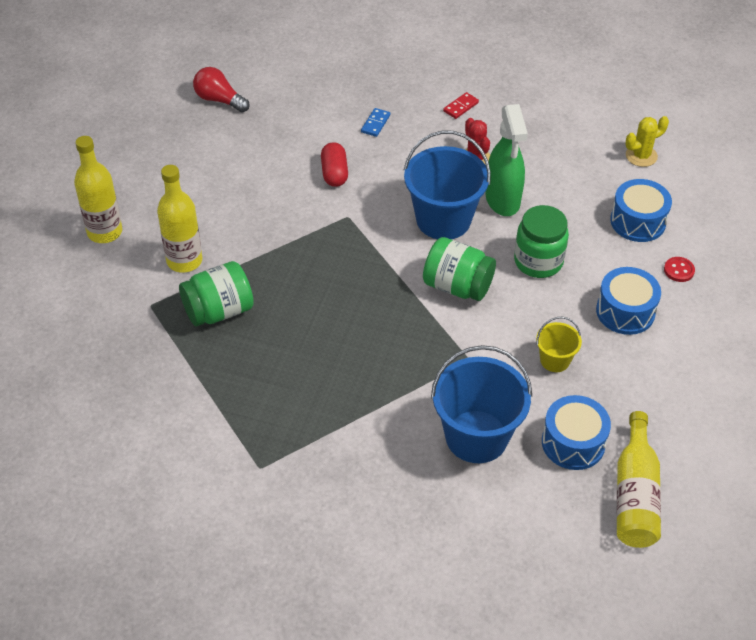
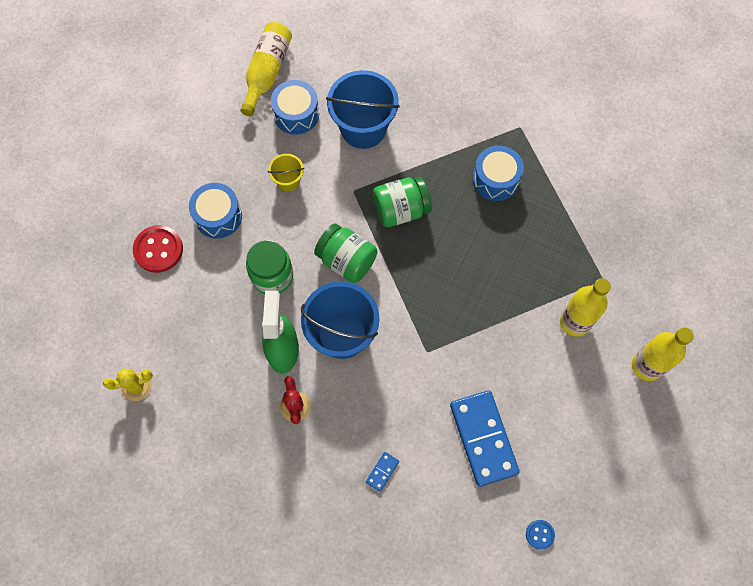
camera: 170 degrees left, 20 degrees up
(219, 100) = (539, 534): red light bulb -> blue button
(219, 311) = (546, 265): green jar -> green jar (401, 210)
(279, 157) = (483, 438): none -> blue domino
(334, 173) = (432, 408): red capsule -> none
(460, 107) = (291, 483): red domino -> none
(638, 221) = (171, 307): blue drum -> blue drum (495, 179)
(679, 270) = (158, 250): red button -> red button, size x1.91

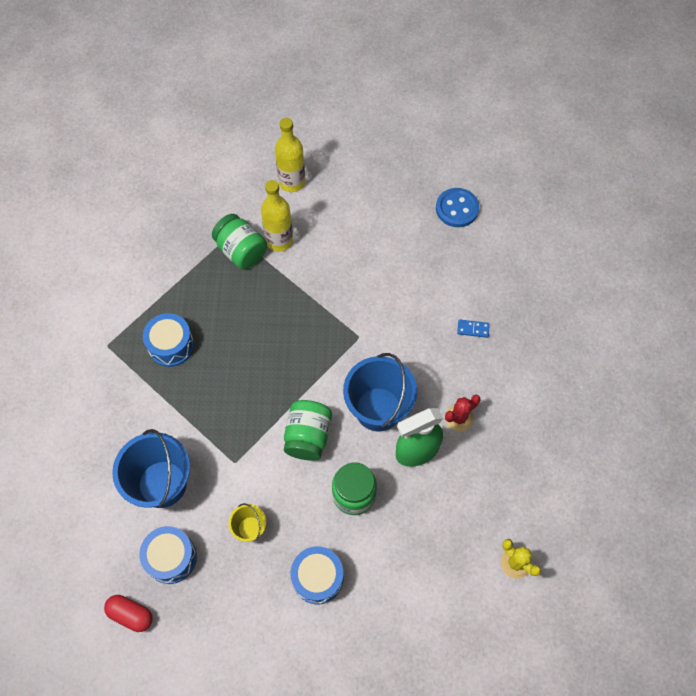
camera: 115 degrees left, 5 degrees down
(158, 250) = (379, 618): red button -> none
(267, 72) = (131, 614): yellow bottle -> red capsule
(401, 210) = (236, 412): green jar -> green jar (241, 251)
(483, 438) = (408, 270): blue domino -> none
(539, 534) = (457, 209): blue button -> blue button, size x1.91

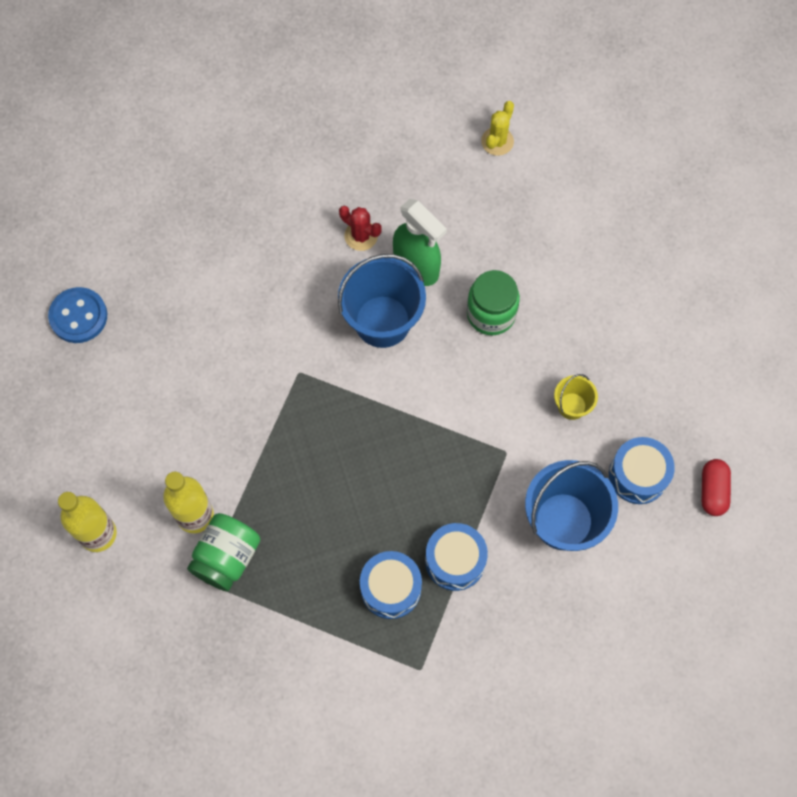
camera: 110 degrees left, 5 degrees up
(308, 436) = (444, 384): green jar -> none
(317, 578) = (593, 319): blue drum -> blue drum (455, 560)
(473, 329) = (244, 251): blue domino -> none

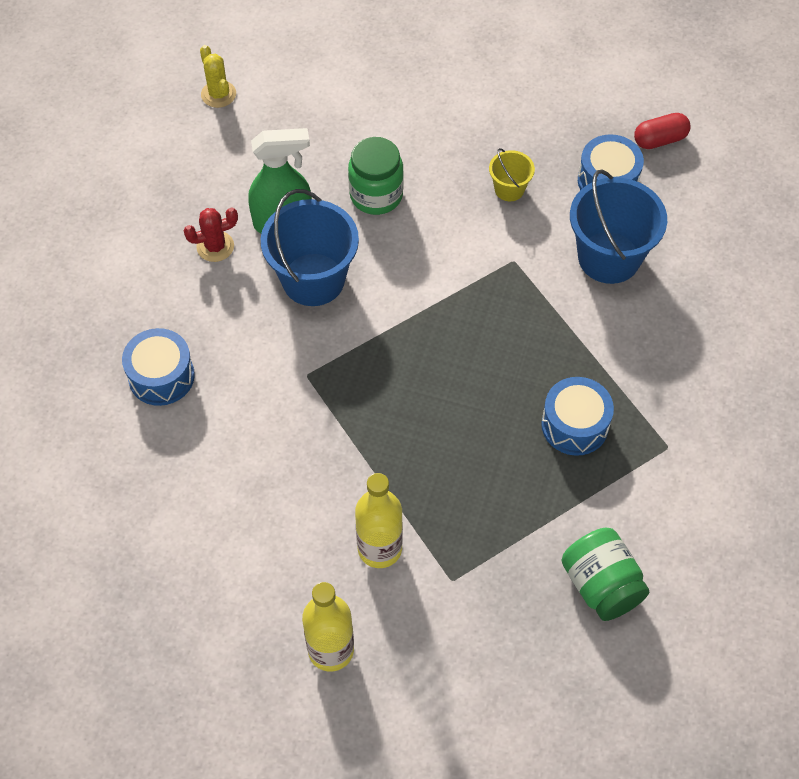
camera: 55 degrees left, 10 degrees down
(78, 316) = (83, 533): blue button -> none
(227, 557) = (443, 545): green jar -> green jar (601, 585)
(455, 560) = (585, 359): blue drum -> blue drum (161, 376)
(713, 491) = (660, 140): red capsule -> red capsule turned 60 degrees counterclockwise

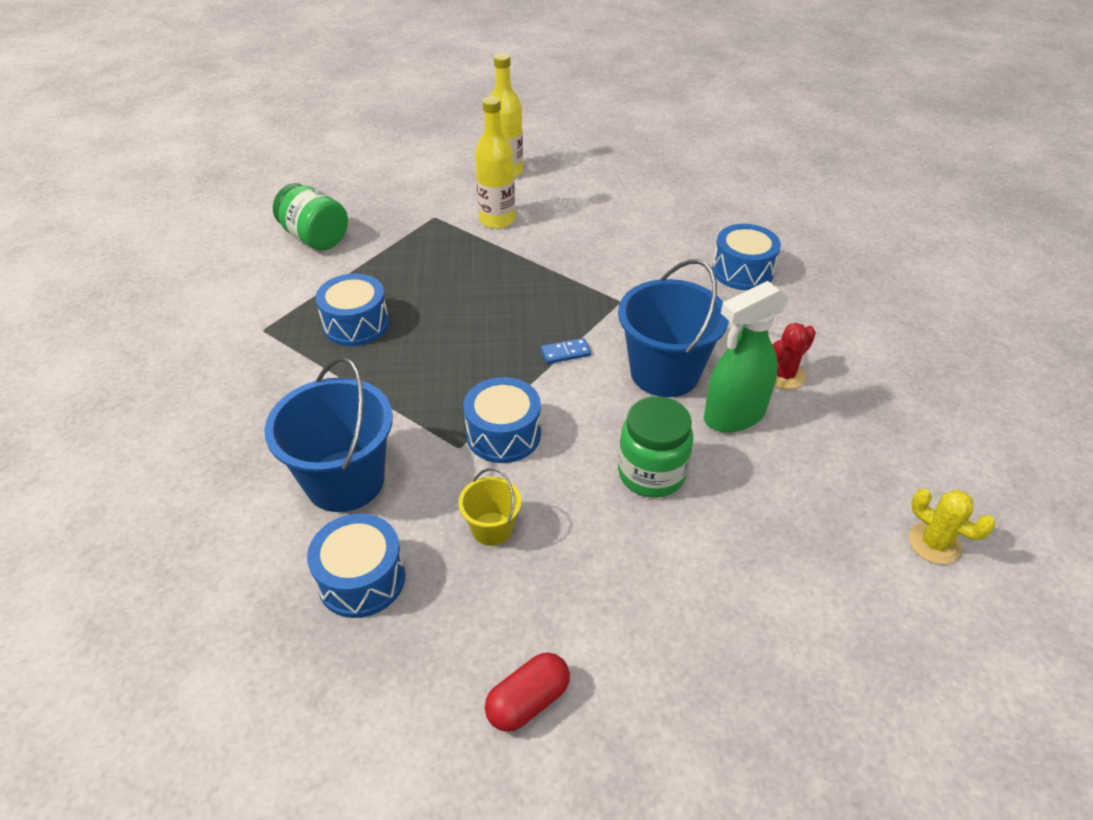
camera: 160 degrees right, 15 degrees down
(388, 327) = (565, 353): none -> blue domino
(474, 261) = (503, 434): none -> blue drum
(660, 140) = (290, 671): red capsule -> red capsule (528, 701)

